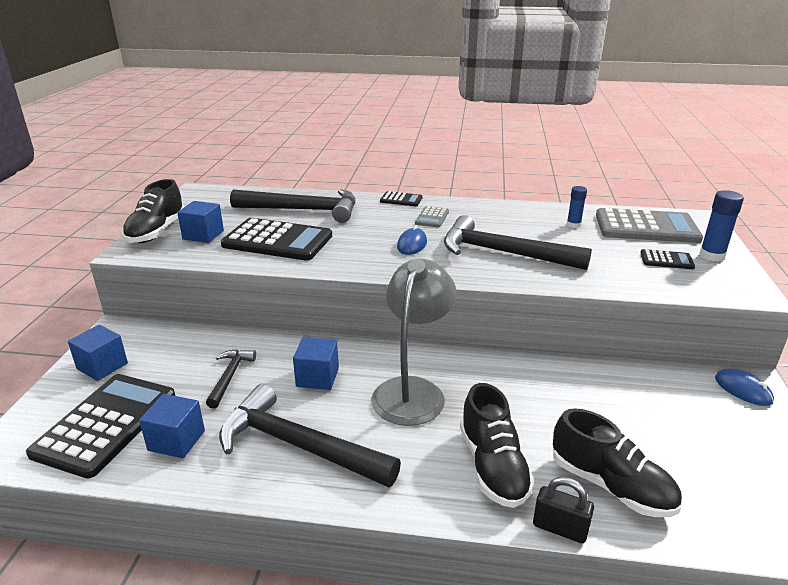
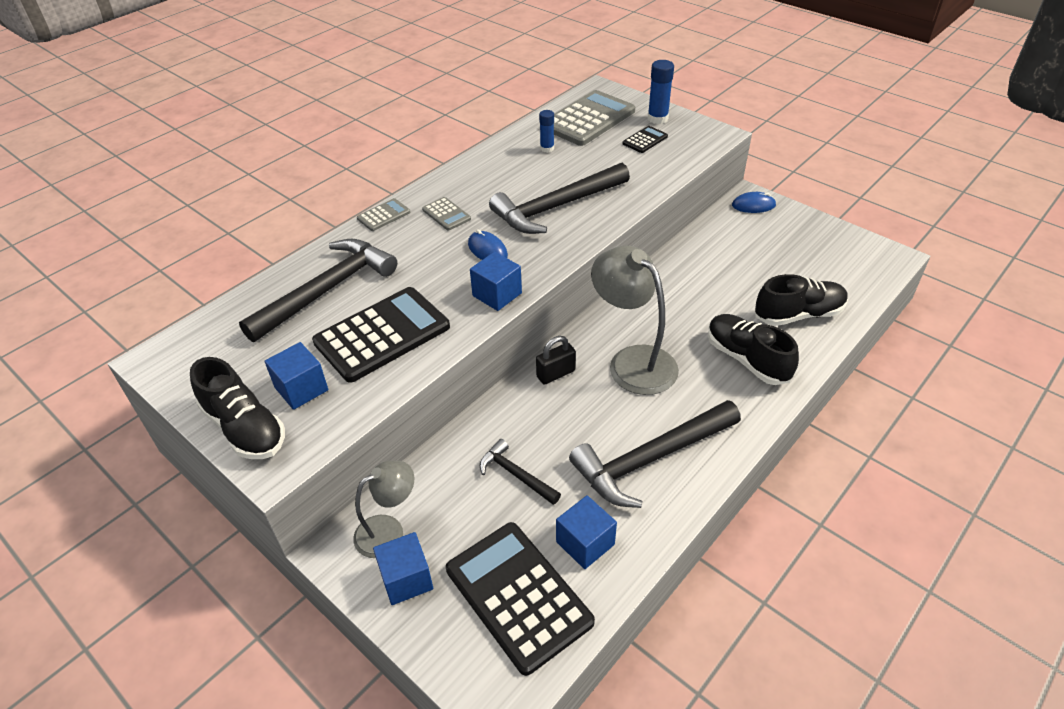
camera: 55 degrees left, 15 degrees up
(143, 342) = (389, 531): none -> grey lamp
(317, 377) = (567, 412): blue cube -> blue cube (497, 294)
(401, 200) = (383, 215): black calculator -> grey calculator
(493, 466) = (746, 359): black shoe -> black shoe turned 150 degrees counterclockwise
(560, 528) = (819, 357): black padlock -> black padlock (556, 374)

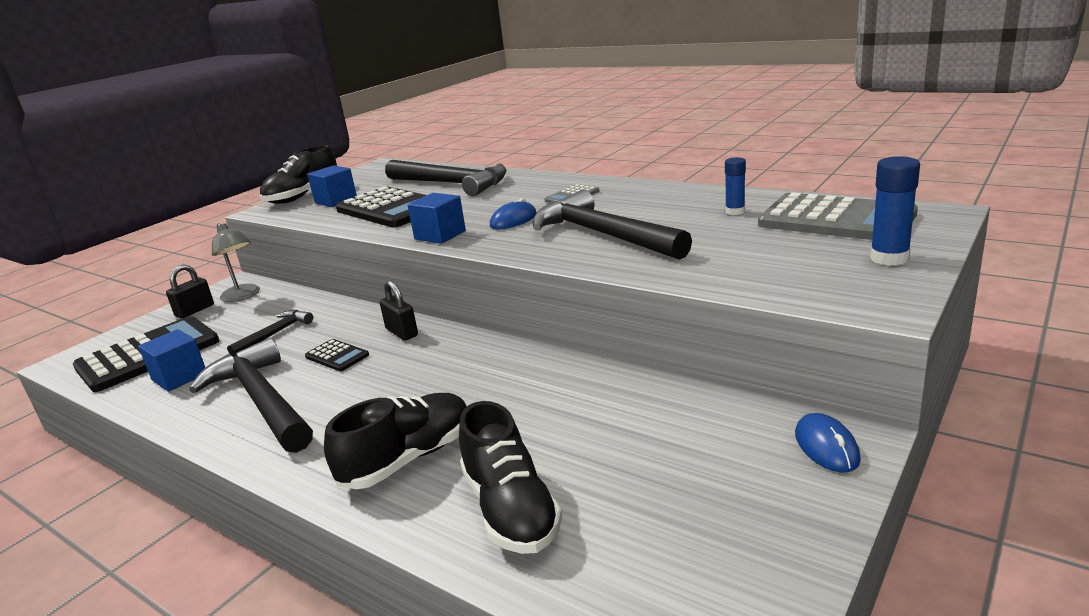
camera: 85 degrees right, 20 degrees down
(383, 215) = (563, 178): grey calculator -> none
(406, 579) = (195, 310): blue cube -> black padlock
(633, 361) = (415, 373): grey lamp -> none
(645, 140) = (809, 258): black calculator -> black calculator (337, 356)

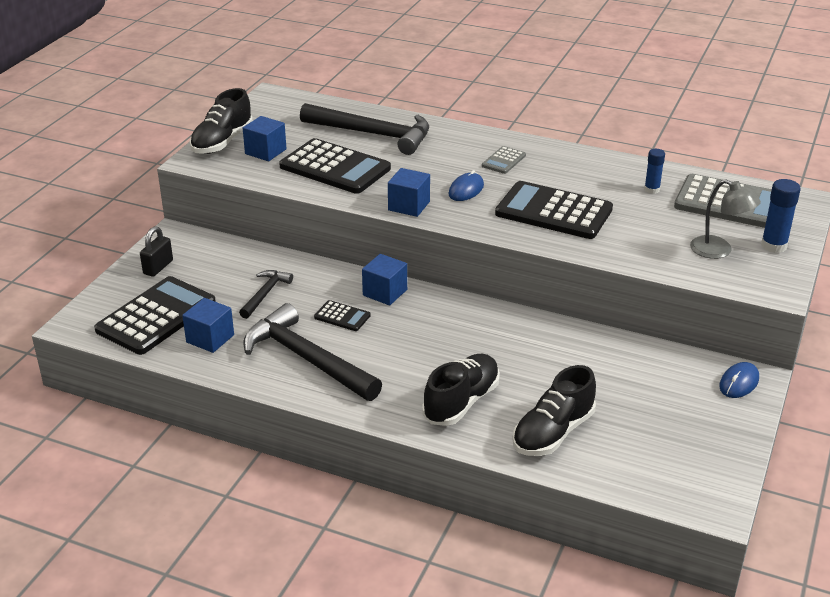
camera: 15 degrees left, 10 degrees up
(243, 296) = (195, 250): grey lamp -> grey lamp (719, 251)
(401, 332) = (385, 292): black padlock -> blue cube
(510, 509) = (553, 433): black shoe -> black shoe turned 75 degrees clockwise
(602, 234) = (553, 212): black hammer -> black calculator
(826, 446) = (739, 382): blue mouse -> blue mouse turned 60 degrees clockwise

